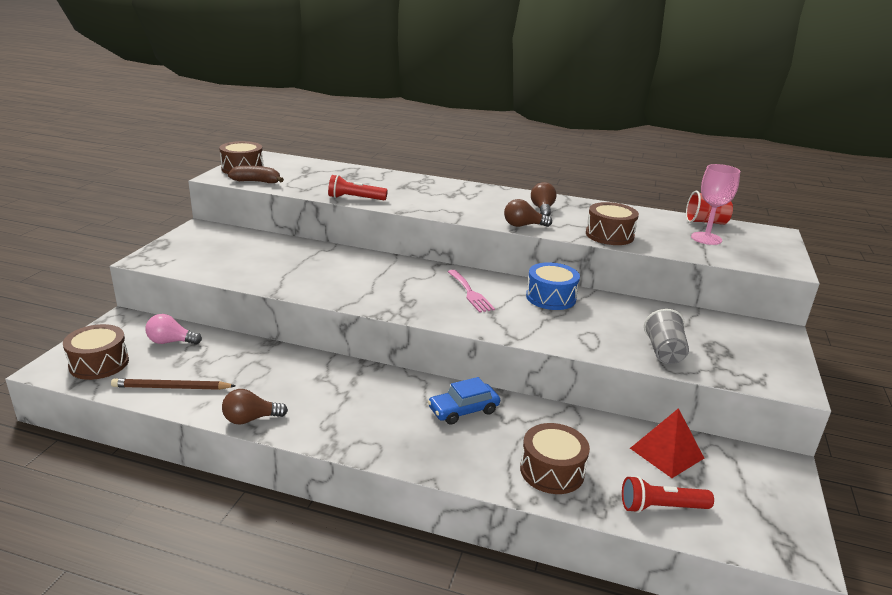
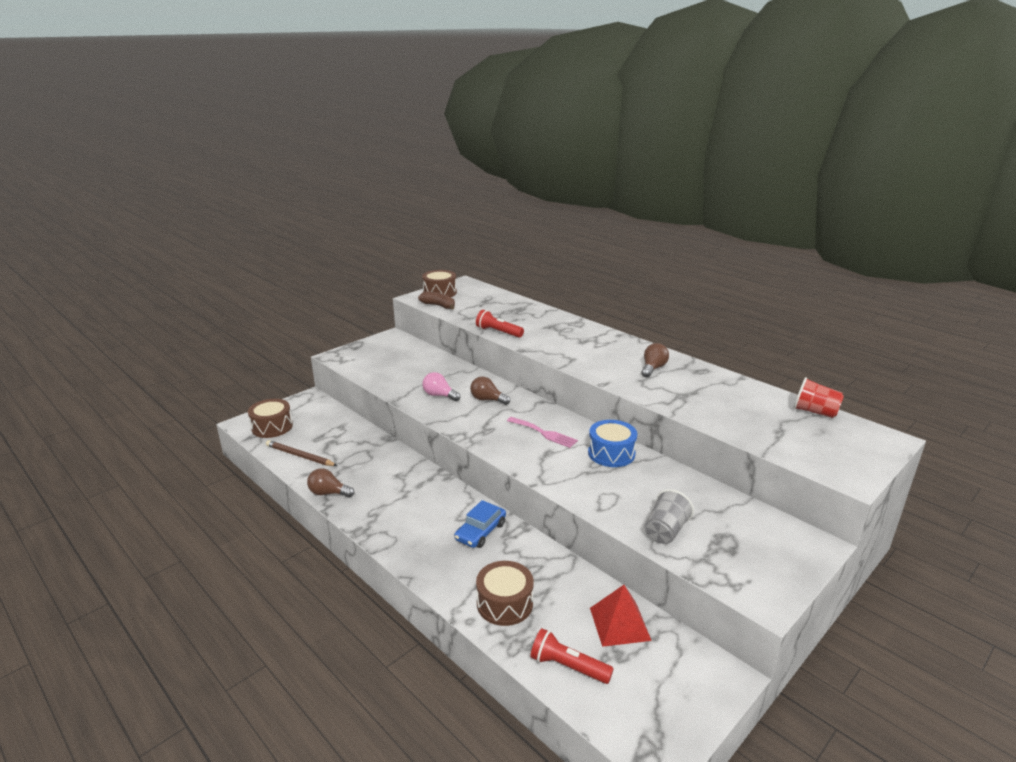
camera: 30 degrees right, 0 degrees up
(171, 342) = (325, 421): pink light bulb -> pink light bulb (439, 395)
(463, 410) = (480, 531): blue car -> blue car turned 60 degrees counterclockwise
(470, 293) = (544, 433): pink fork -> pink fork turned 60 degrees counterclockwise
(523, 225) = (616, 381): brown light bulb -> brown light bulb (487, 400)
(609, 235) = (690, 406): brown drum -> none
(706, 238) = (793, 429): pink goblet -> none

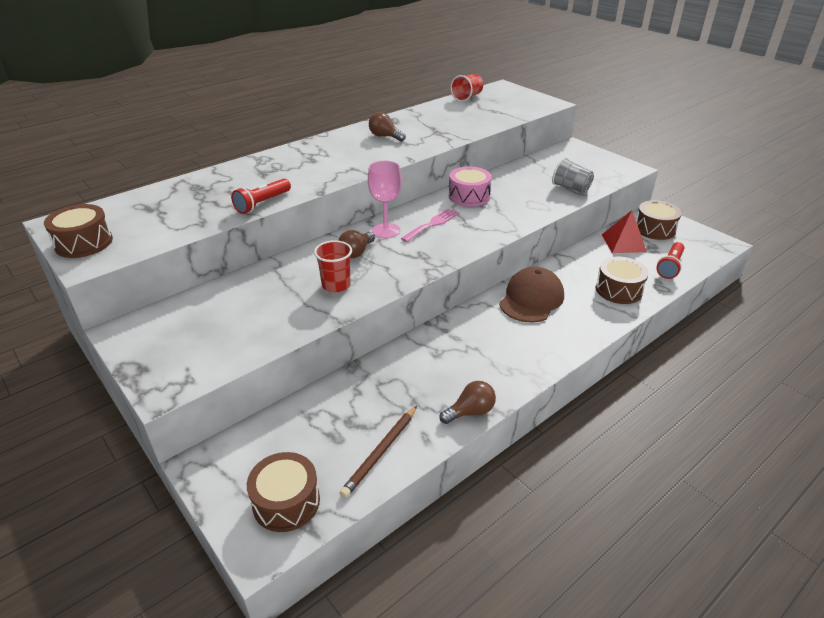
camera: 85 degrees left, 10 degrees up
(328, 493) = (470, 412): brown light bulb -> brown light bulb turned 135 degrees counterclockwise
(439, 306) = (140, 244): brown banana -> none
(439, 395) = (336, 285): pink light bulb -> red cup
(480, 531) = (531, 299): blue car -> brown cap
(526, 410) = (386, 230): none -> pink goblet
(611, 453) = (469, 196): blue drum -> pink drum
(673, 667) = (654, 229): none -> brown drum

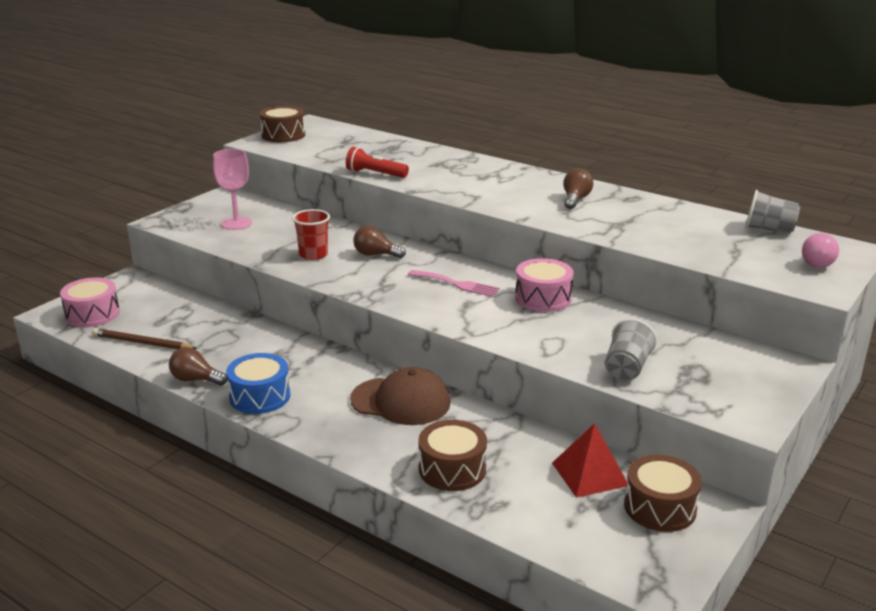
camera: 75 degrees right, 10 degrees down
(286, 502) = (92, 314): brown drum -> pink drum
(386, 230) = (427, 262): pink goblet -> pink goblet (236, 223)
(467, 97) = (769, 229): red cup -> grey cup
(470, 412) = (195, 380): brown light bulb -> brown light bulb turned 150 degrees clockwise
(509, 371) = (260, 396): none -> blue drum
(517, 97) = (818, 262): none -> pink light bulb
(670, 267) = (542, 520): red flashlight -> none

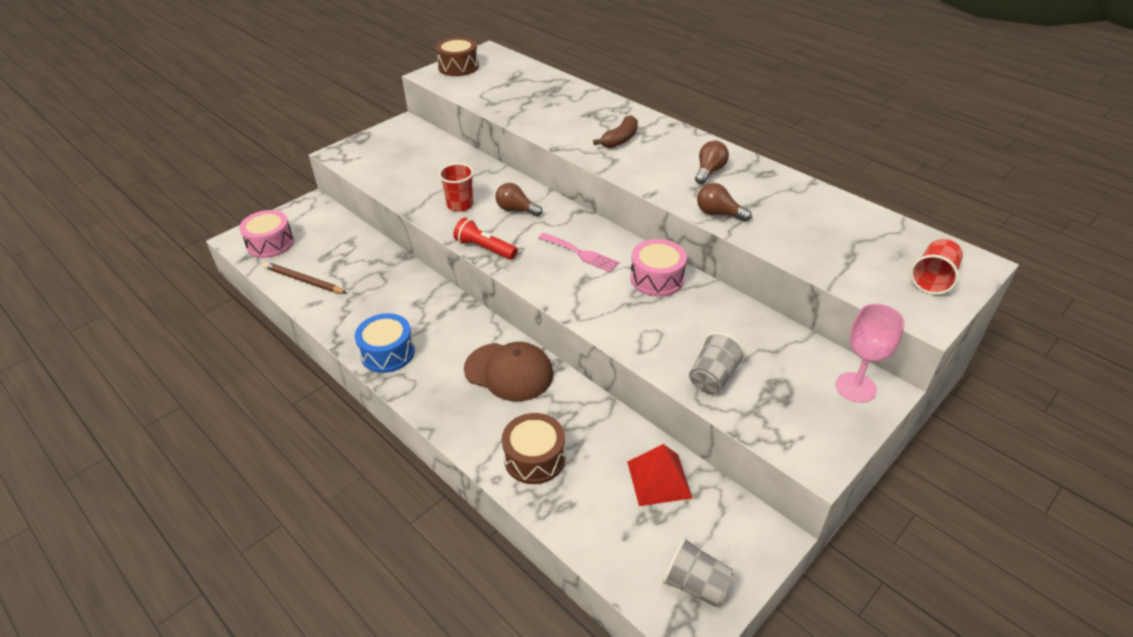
camera: 10 degrees right, 15 degrees up
(195, 380) = (338, 327): brown light bulb -> brown light bulb (718, 213)
(236, 223) = (402, 161): pink goblet -> pink goblet (855, 387)
(375, 174) = (528, 123): red flashlight -> red flashlight (485, 248)
(476, 181) = (620, 140): none -> brown banana
(660, 507) = (714, 528): brown drum -> none
(769, 229) = (894, 228): grey cup -> grey cup (695, 584)
(818, 262) = (932, 279): pink light bulb -> red cup

